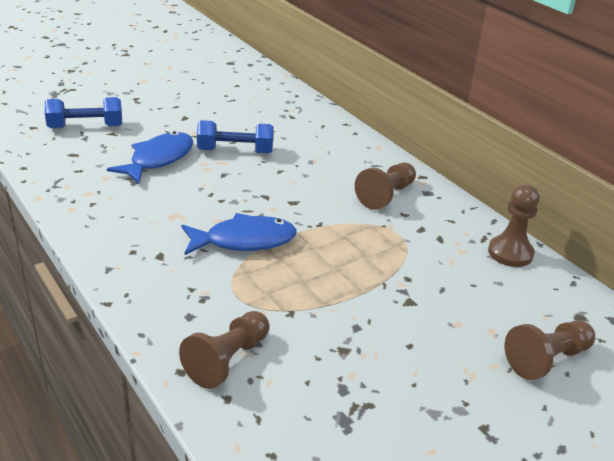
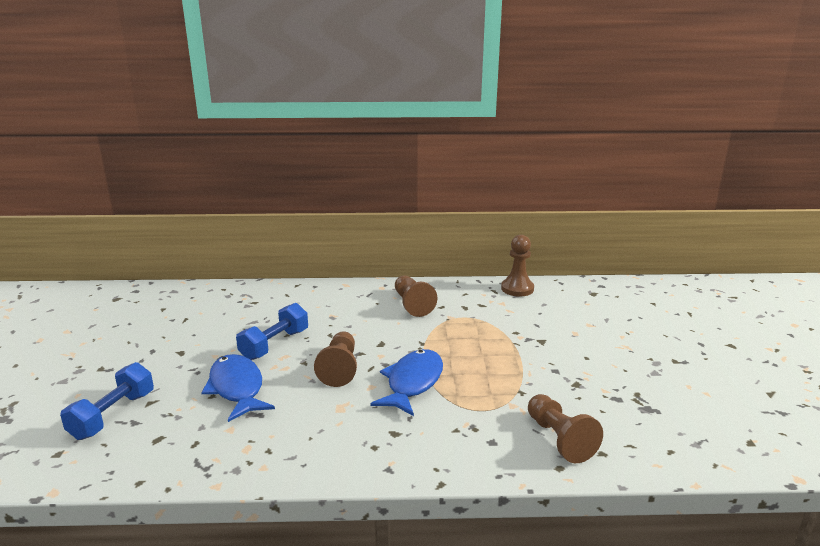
camera: 55 degrees left, 10 degrees down
(547, 359) = (625, 318): brown pawn -> brown pawn (340, 368)

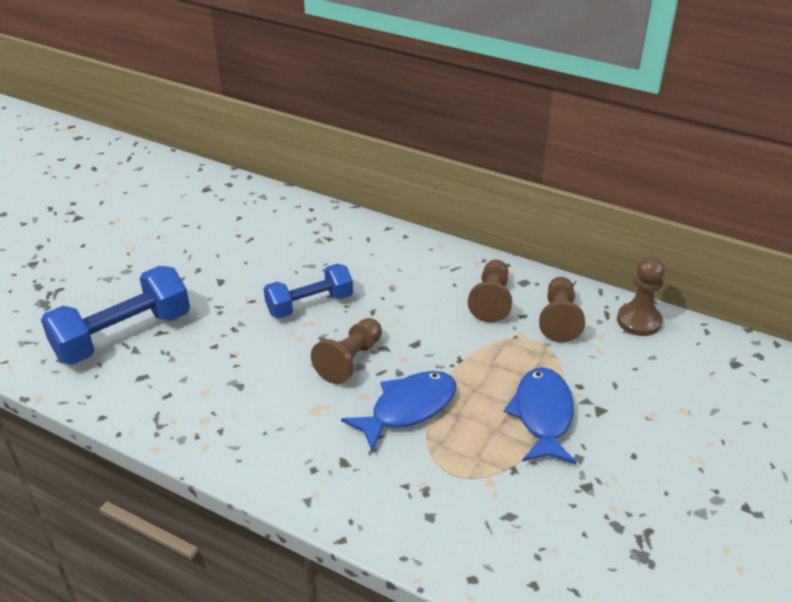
camera: 30 degrees right, 15 degrees up
(113, 415) = (123, 335): blue dumbbell -> blue dumbbell, size x1.52
(237, 388) = (240, 346): blue fish -> blue fish (542, 415)
(559, 439) = (502, 546): brown pawn -> brown pawn (559, 319)

